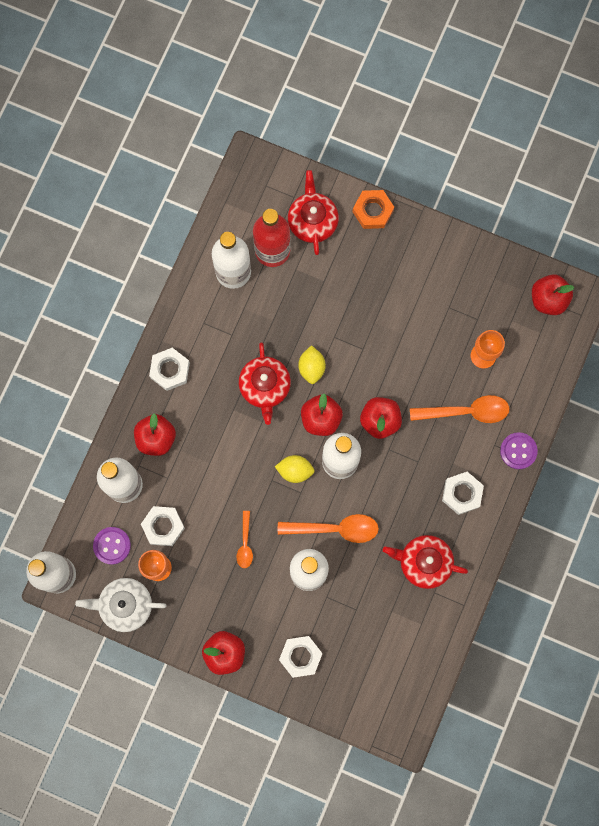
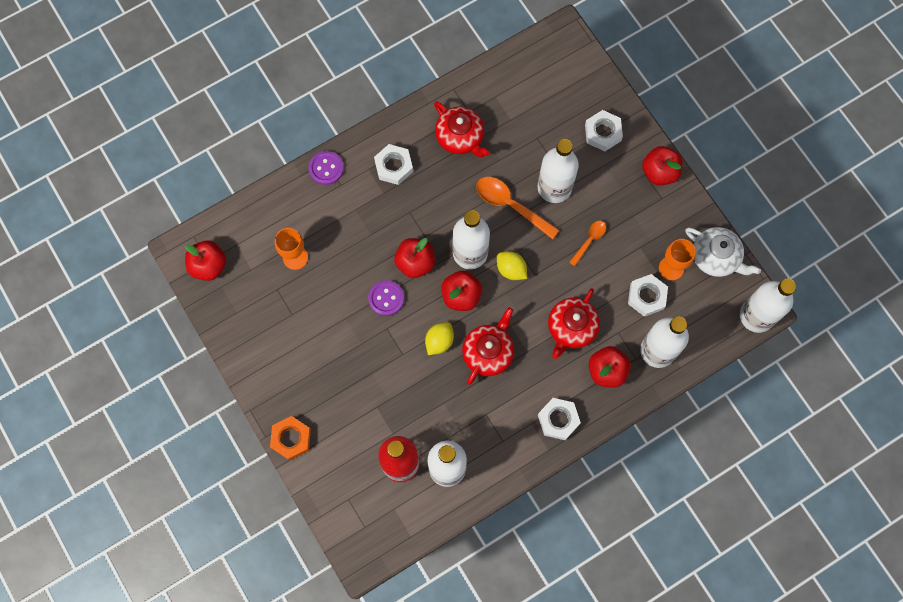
camera: 145 degrees left, 5 degrees down
(112, 545) = (698, 309): purple button -> purple button (386, 298)
(312, 221) = (348, 466): red teapot -> red teapot (571, 328)
(466, 411) = (343, 224): orange spoon -> none

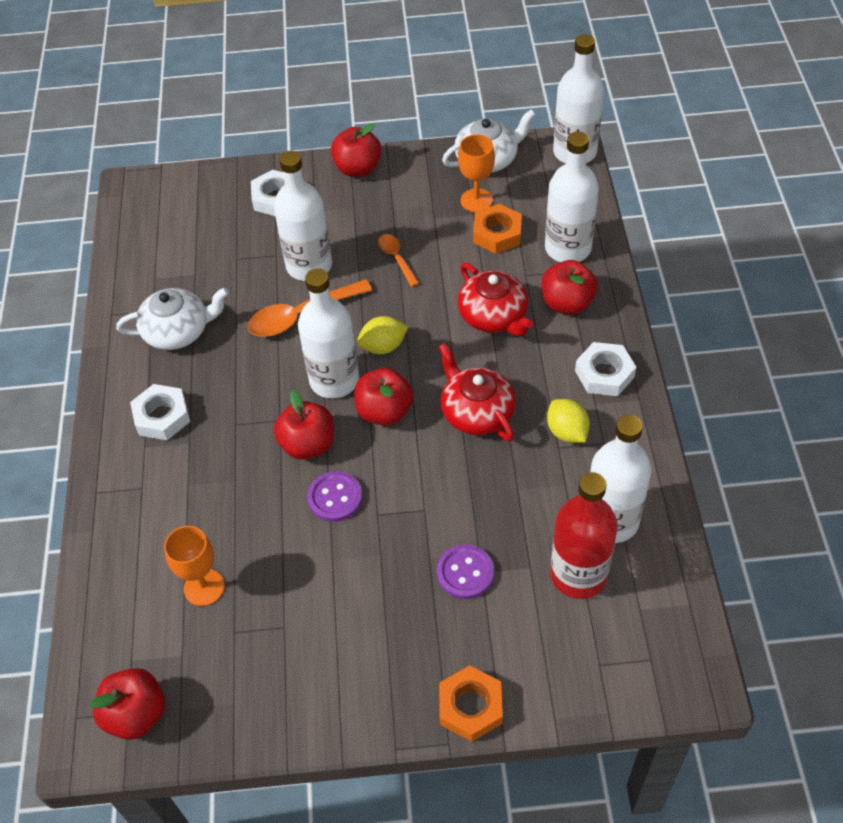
camera: 60 degrees left, 20 degrees down
(326, 168) = (106, 496): purple button -> purple button (465, 573)
(439, 341) = (431, 460): yellow lemon -> yellow lemon (567, 432)
(460, 137) = (178, 331): red teapot -> white teapot
(646, 297) = (497, 234): white nut -> orange nut

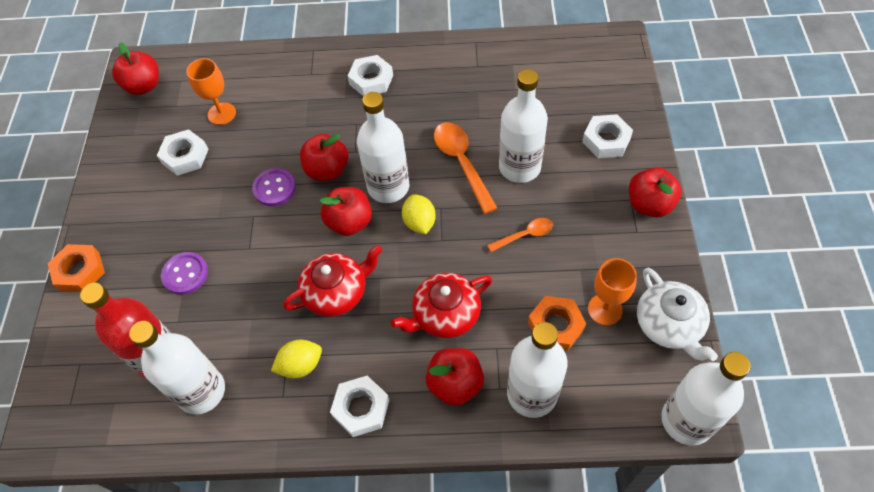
camera: 95 degrees right, 5 degrees up
(178, 331) = (453, 83): white teapot -> none
(278, 618) = (185, 156): none -> white nut

